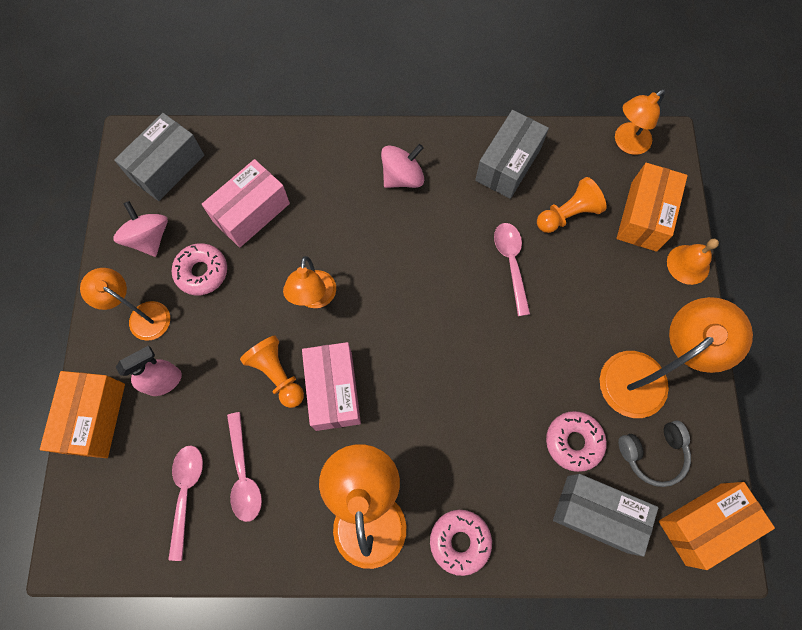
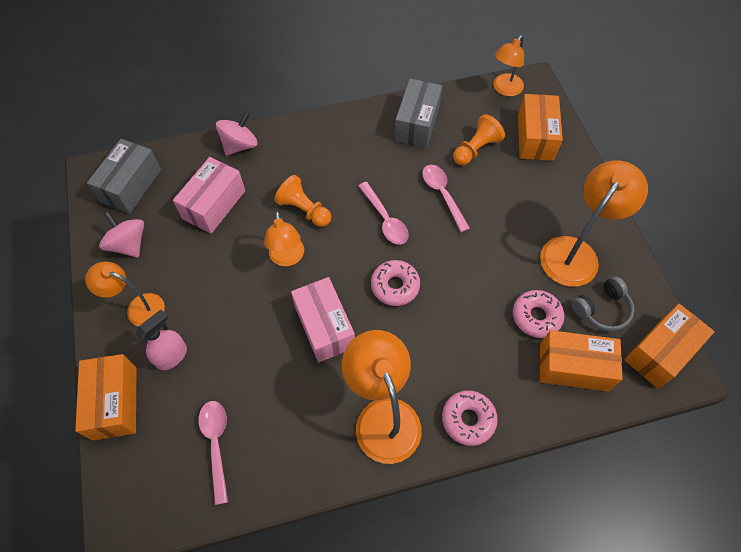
camera: 15 degrees left, 10 degrees down
(202, 272) = (183, 260): pink donut -> pink donut (395, 286)
(244, 473) = (264, 414): pink spoon -> pink spoon (385, 219)
(277, 374) = (272, 326): orange pawn -> orange pawn (304, 210)
(402, 177) = (334, 151): pink spinning top -> pink spinning top (240, 145)
(597, 514) = (573, 367): grey box -> orange box
(688, 264) = (581, 164): orange bell -> none

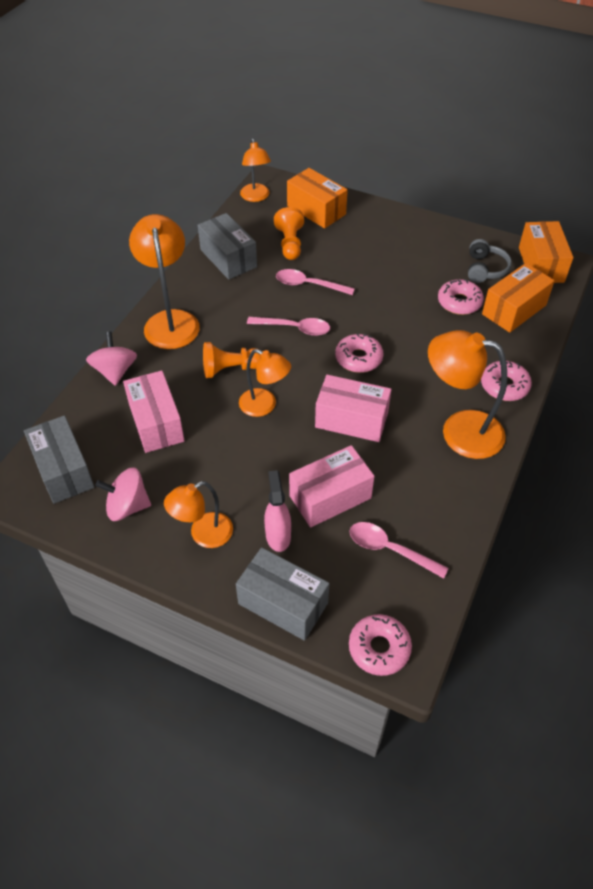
camera: 50 degrees left, 10 degrees down
(115, 402) = (283, 603): orange box -> grey box
(119, 498) = (379, 648): none -> pink donut
(235, 366) = (330, 497): none -> pink box
(575, 252) = (429, 252): orange lamp -> orange lamp (170, 321)

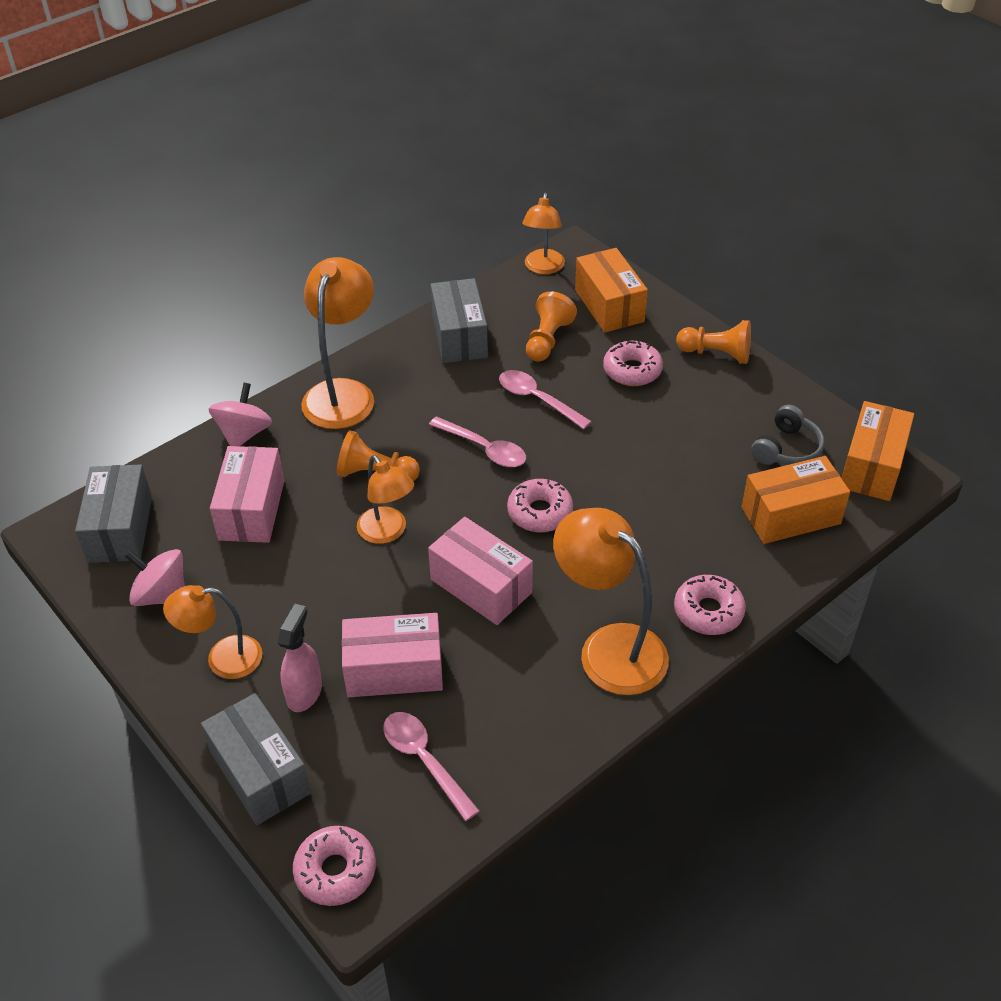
camera: 25 degrees right, 5 degrees down
(404, 222) = (716, 354): none -> orange pawn
(459, 302) = (720, 482): pink donut -> pink donut (632, 370)

